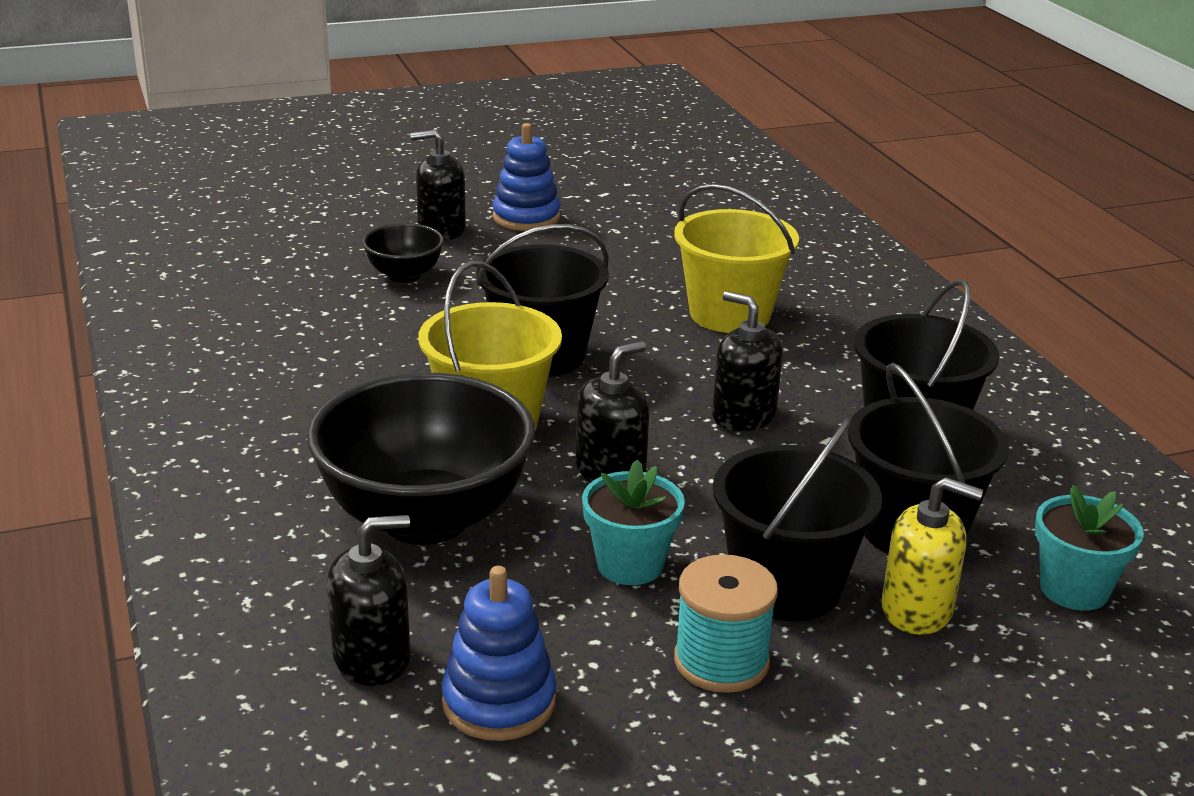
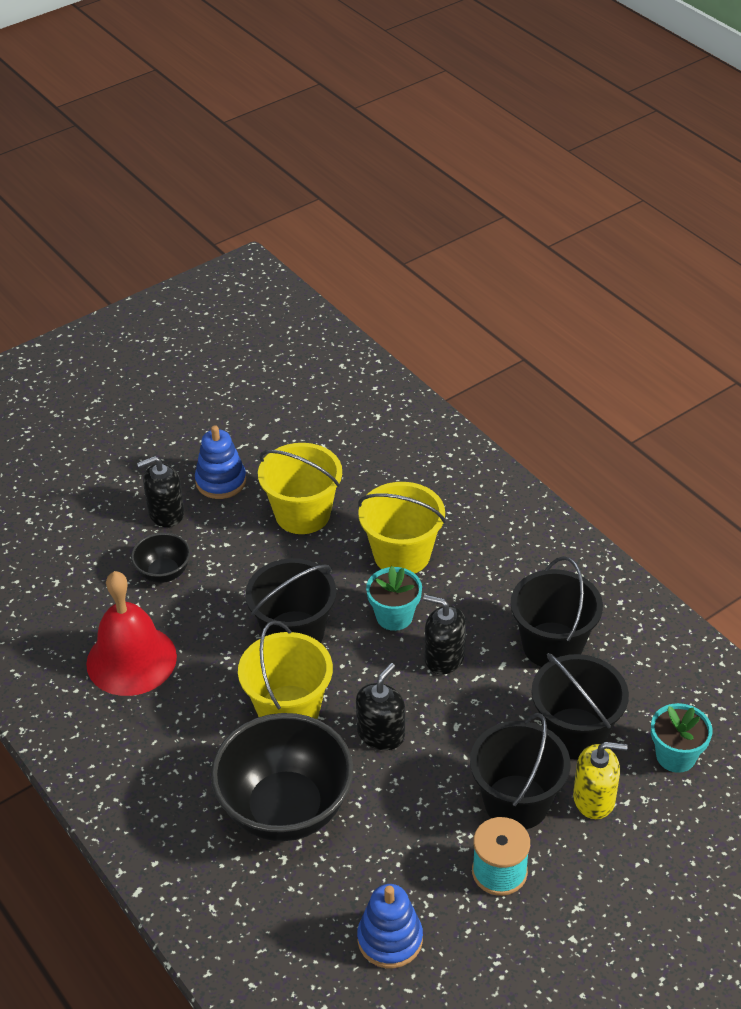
camera: 15 degrees left, 15 degrees up
(310, 338) = (131, 660): none -> red bell
(372, 658) = (305, 929): black soap dispenser -> none
(615, 259) = (302, 514): none -> yellow bucket
(630, 565) = (422, 811): turquoise flower pot -> turquoise flower pot (394, 616)

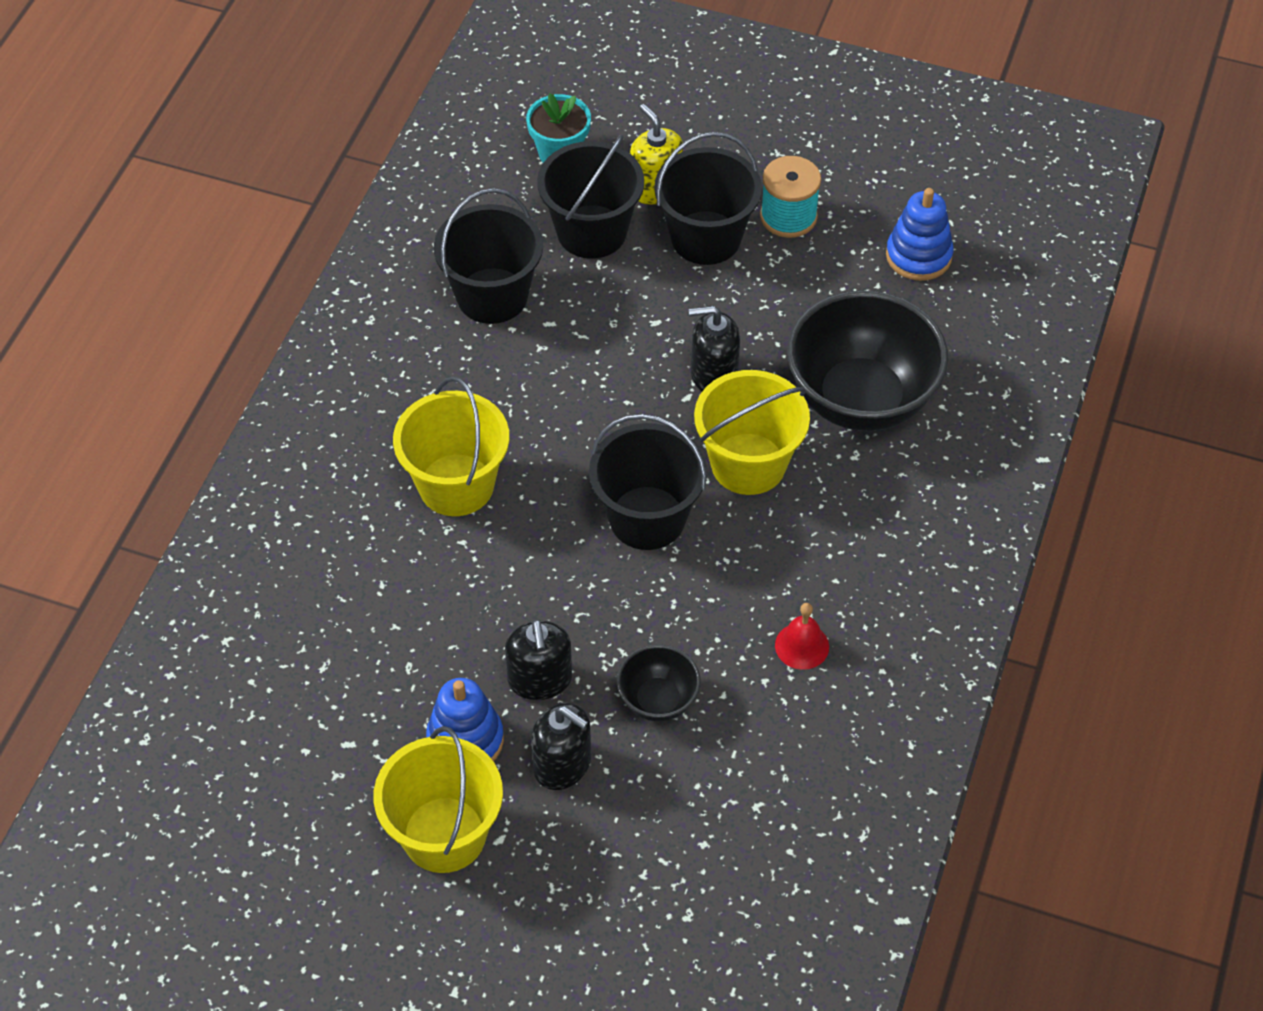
camera: 125 degrees left, 10 degrees up
(131, 660) = (802, 646): red bell -> red bell, size x0.46
(302, 514) = (460, 617): yellow bucket -> yellow bucket (444, 834)
(394, 616) = (553, 443): turquoise flower pot -> none
(444, 657) = (576, 373): black soap dispenser -> black soap dispenser (540, 679)

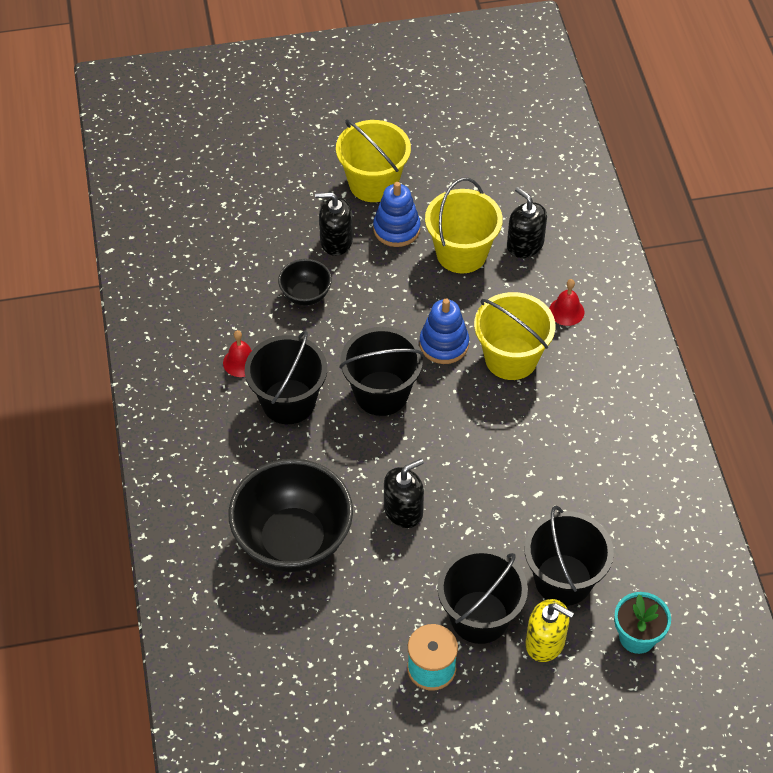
camera: 150 degrees right, 0 degrees up
(339, 510) = (566, 311): none -> red bell
(492, 296) = (591, 494): black bucket -> black bucket (288, 402)
(540, 679) = (379, 276): black soap dispenser -> black soap dispenser (525, 245)
(748, 464) = (341, 458): yellow bucket -> yellow bucket (461, 253)
(918, 256) = (314, 683): blue stacking toy -> blue stacking toy (444, 344)

